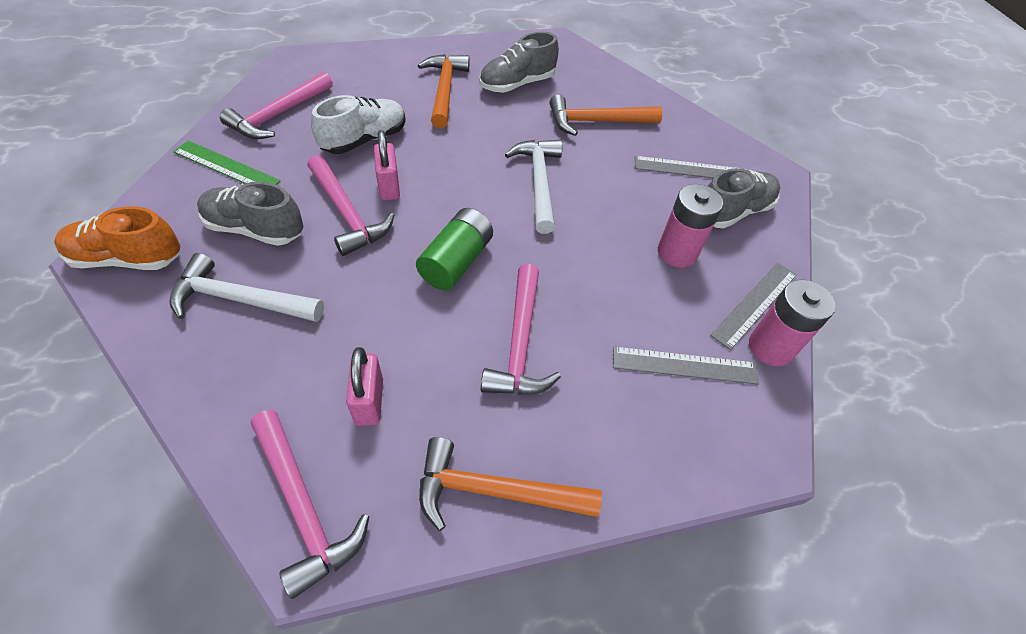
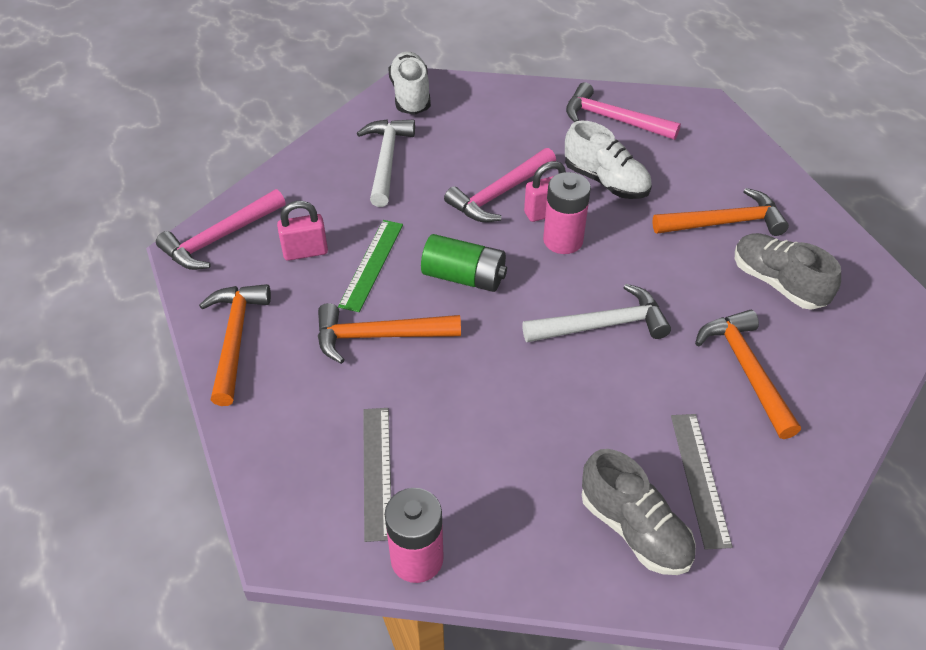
camera: 85 degrees right, 5 degrees down
(127, 259) = (410, 96): orange shoe -> white shoe
(226, 166) = (528, 110): green ruler -> green ruler (371, 264)
(255, 229) = (461, 147): grey shoe -> none
(520, 343) = (378, 336): pink hammer -> orange hammer
(677, 252) = (537, 464): pink battery -> pink battery (563, 240)
(755, 304) = (478, 546): grey ruler -> none

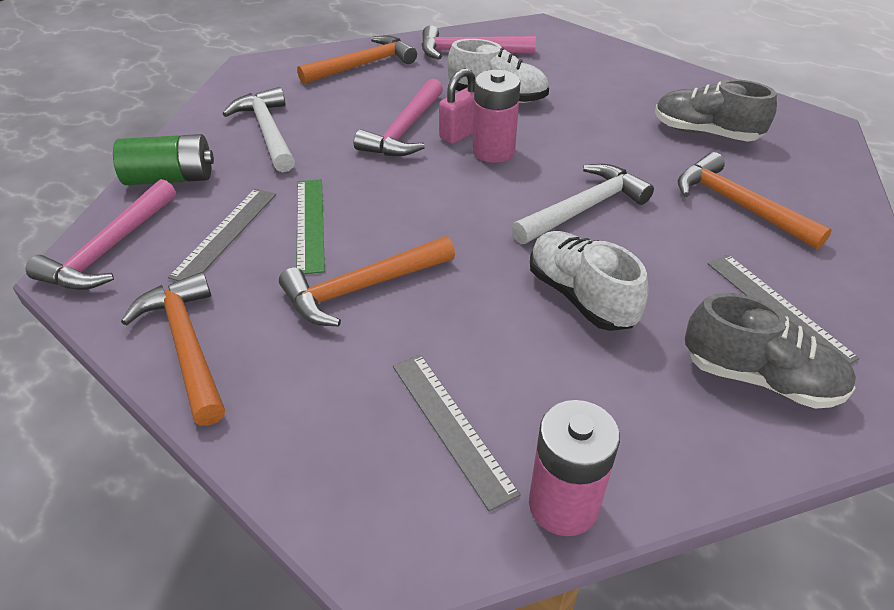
camera: 25 degrees left, 5 degrees down
(305, 252) = (225, 234): pink padlock -> grey ruler
(410, 96) = (259, 75): white shoe -> white shoe (580, 296)
(464, 277) = (418, 207): green battery -> green battery (171, 178)
(724, 222) = (624, 101): orange hammer -> orange hammer (363, 65)

